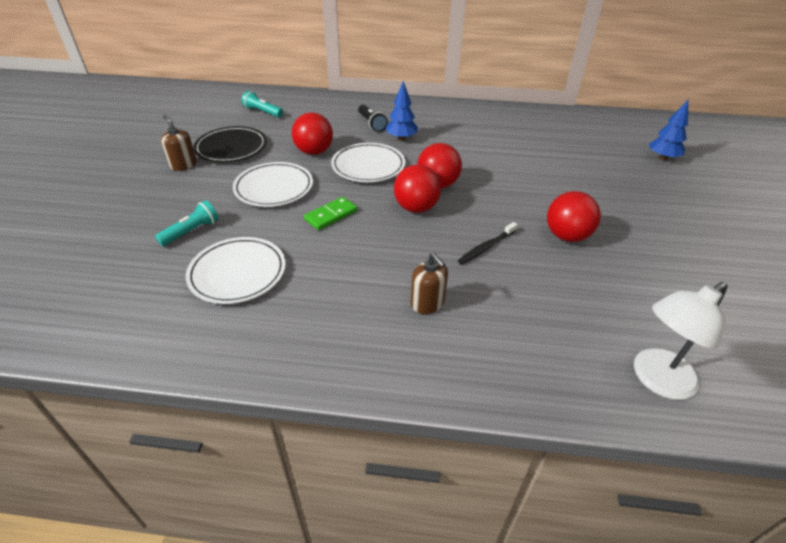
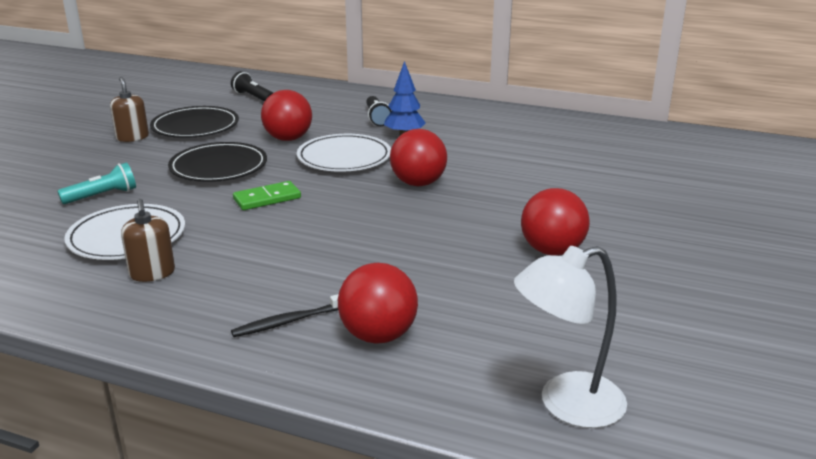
camera: 15 degrees right, 15 degrees down
(263, 112) = (253, 97): turquoise flashlight -> black flashlight
(274, 188) = (218, 167): white plate -> black plate
(416, 208) = (375, 203): red ball -> red ball (378, 335)
(427, 303) = (324, 291): brown soap dispenser -> brown soap dispenser (152, 273)
(486, 247) = (437, 249): black toothbrush -> black toothbrush (290, 321)
(662, 158) = (754, 187): blue tree -> none

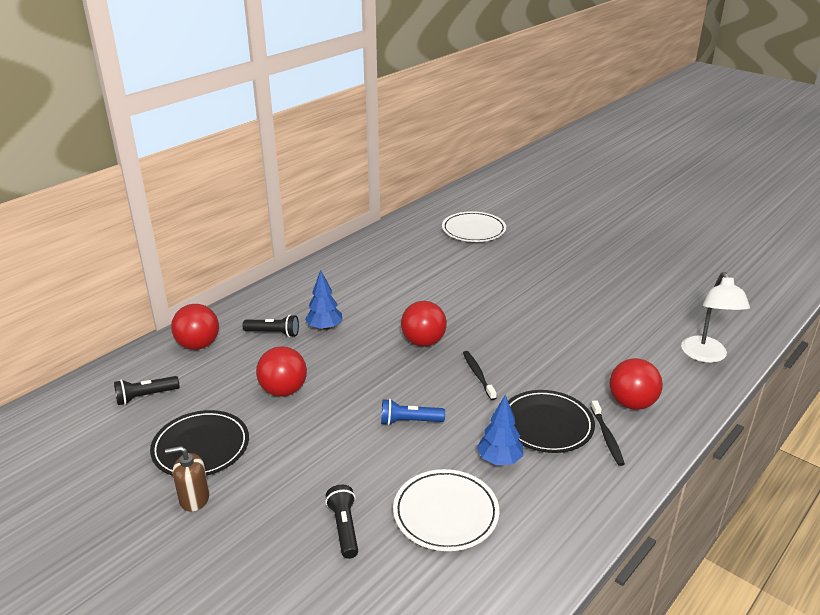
camera: 70 degrees left, 5 degrees up
(102, 196) = (344, 528): turquoise flashlight -> black flashlight
(152, 273) = (518, 501): brown soap dispenser -> none
(218, 167) = (322, 442): black plate -> black plate (546, 425)
(219, 254) = (499, 460): none -> blue tree
(267, 199) = (409, 421): green domino -> blue flashlight
(344, 158) = (350, 367): white plate -> white plate (473, 230)
(374, 222) = (478, 375): none -> black toothbrush
(552, 251) = (549, 315): red ball -> red ball (198, 345)

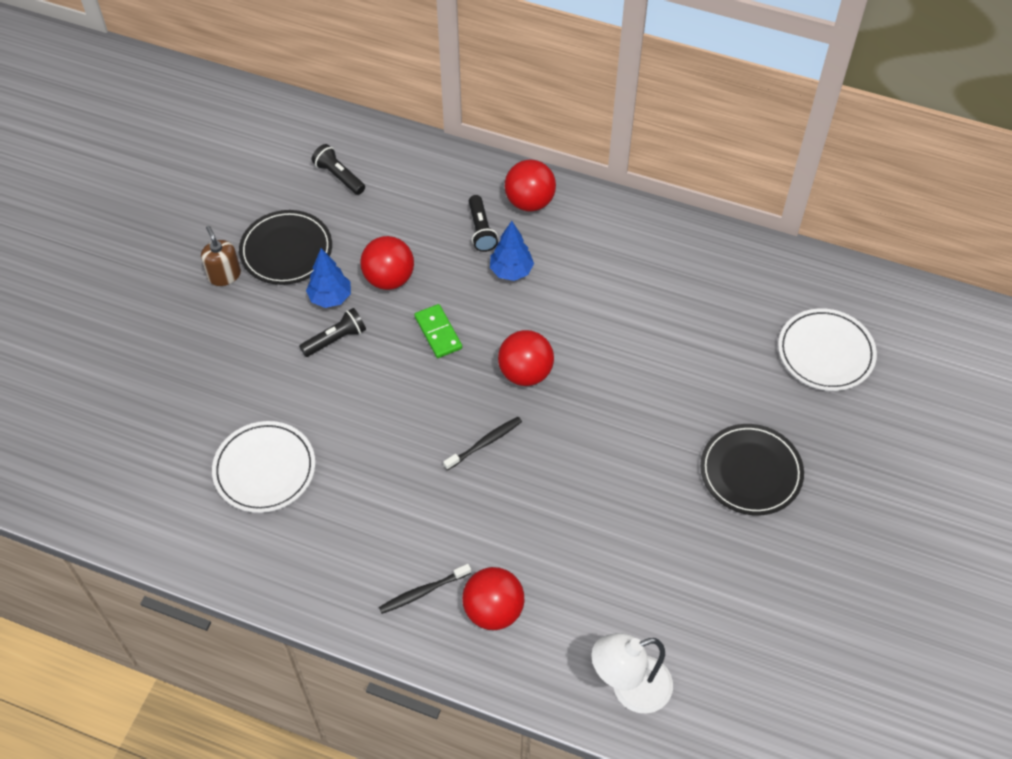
camera: 70 degrees right, 25 degrees up
(198, 345) = (433, 177): red ball -> red ball (529, 202)
(344, 528) = (224, 396): black flashlight -> black flashlight (335, 339)
(358, 376) = (438, 333): none -> green domino
(409, 421) = (382, 402): blue flashlight -> none
(499, 460) = (351, 496): blue tree -> blue tree (330, 297)
(546, 425) = (422, 529): black plate -> black plate (750, 472)

